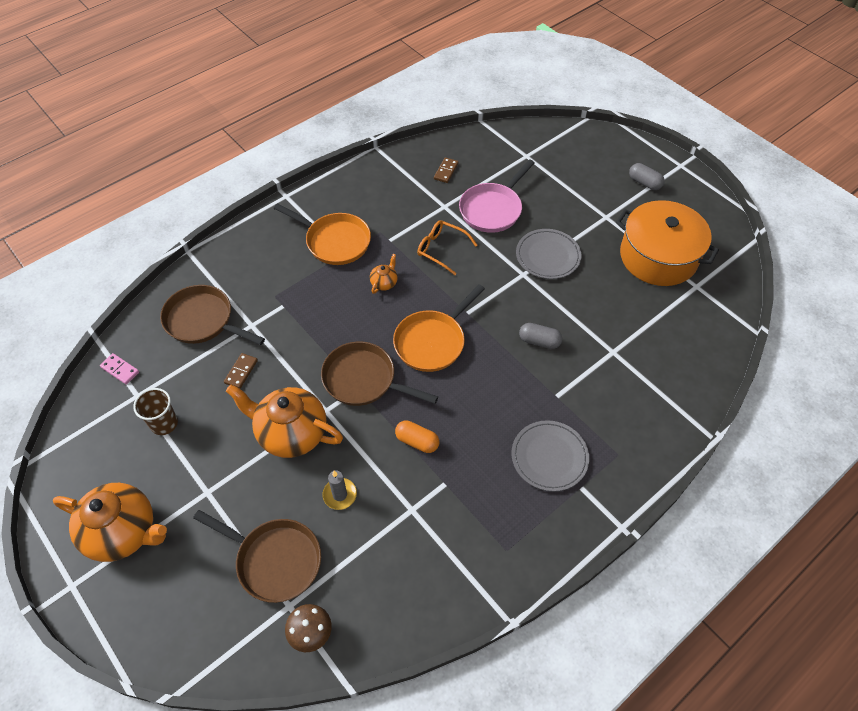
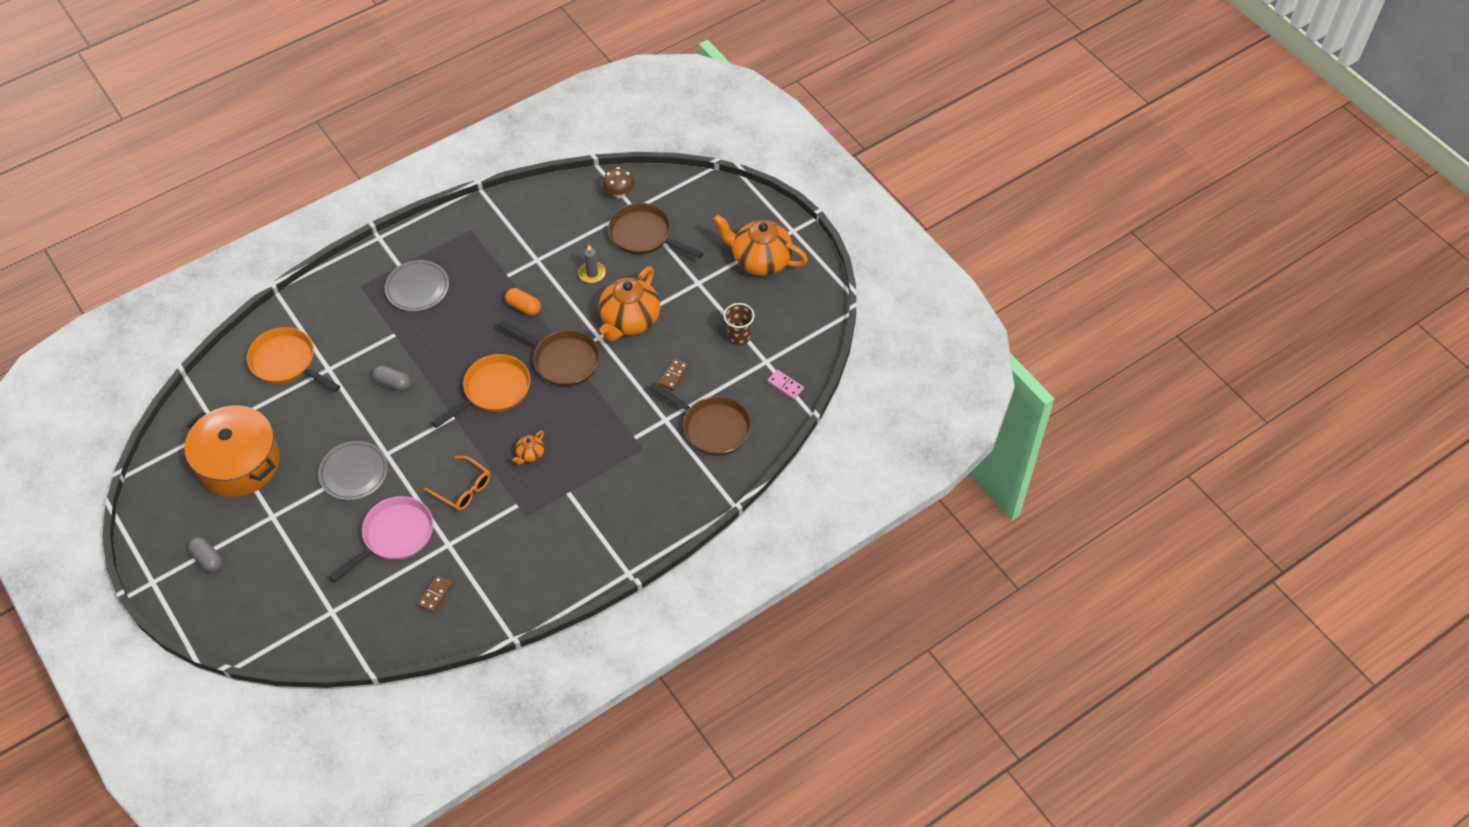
camera: 175 degrees left, 0 degrees up
(291, 433) = (629, 321): orange teapot -> orange teapot turned 90 degrees clockwise
(335, 241) = (576, 507): orange pan -> orange pan (286, 362)

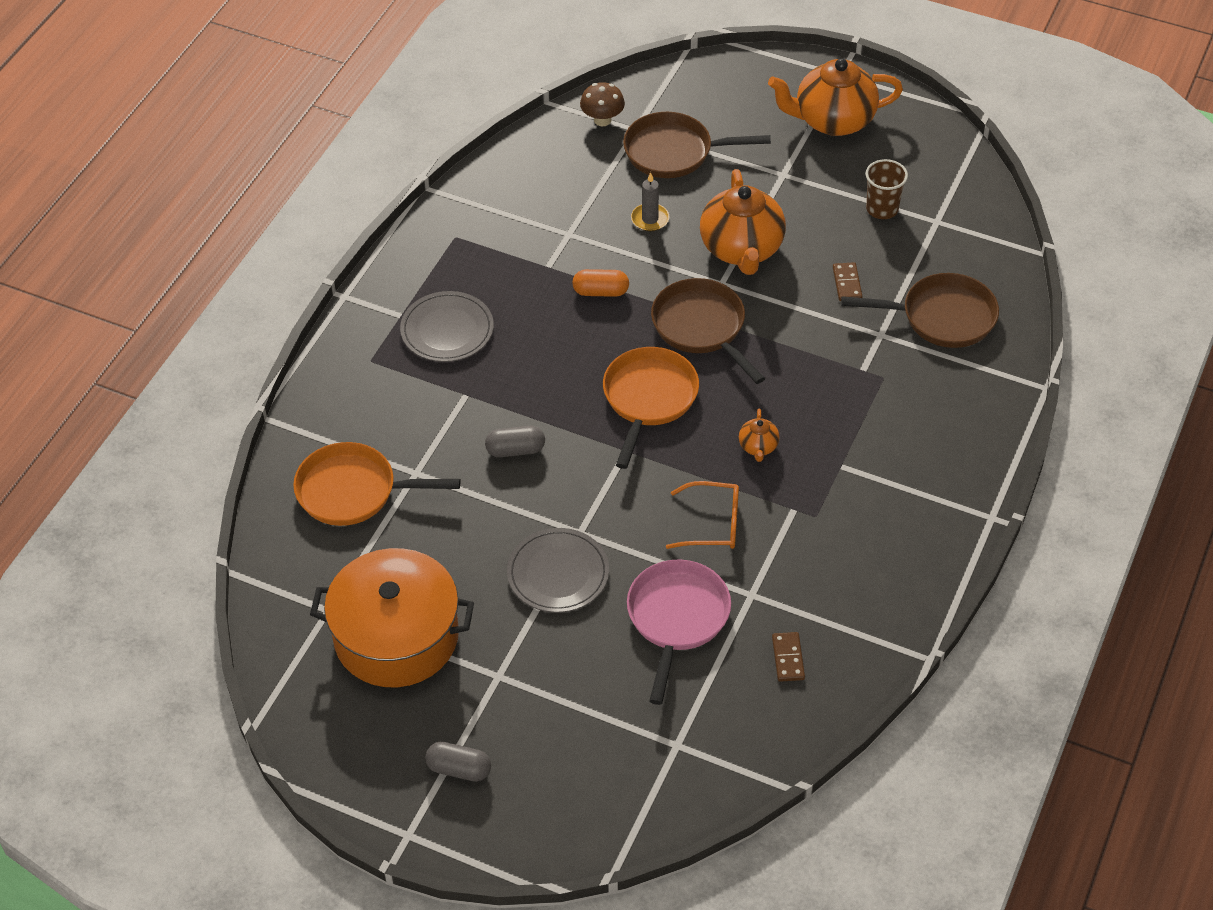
camera: 30 degrees left, 5 degrees down
(562, 360) = (701, 327): brown pan -> brown pan turned 120 degrees counterclockwise
(785, 385) = (981, 236): pink domino -> none

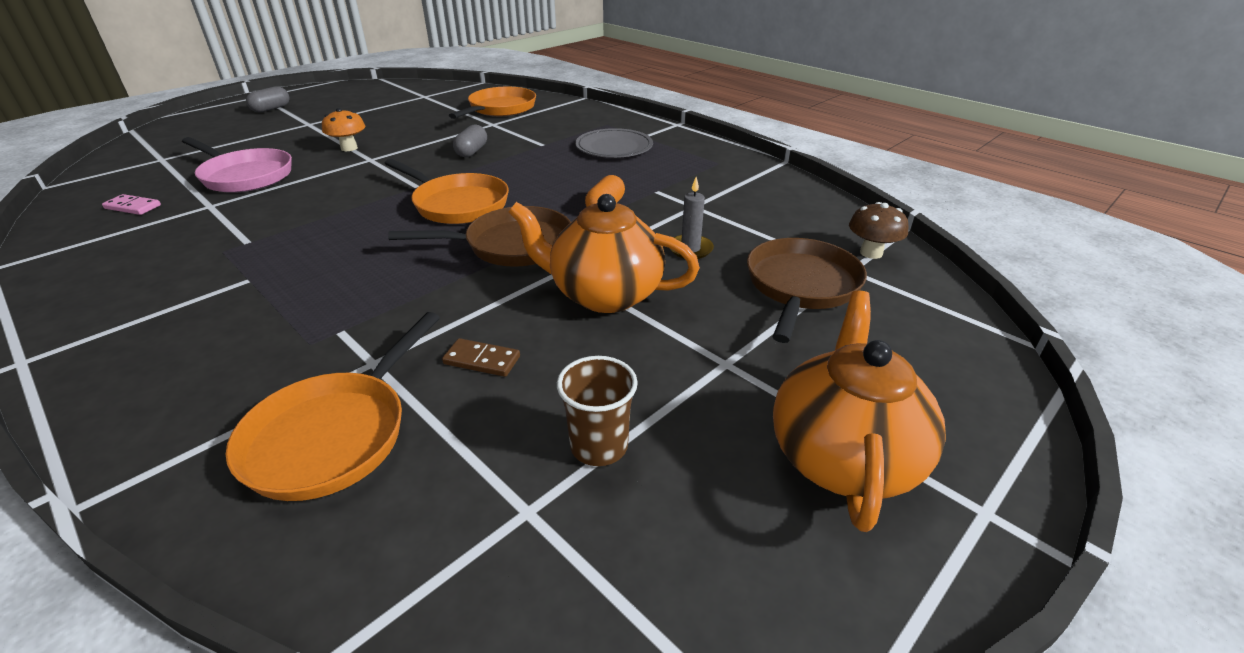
camera: 110 degrees right, 15 degrees down
(396, 636) = (380, 106): orange pot -> none
(558, 573) = (349, 148): grey plate -> orange mushroom
(712, 524) = (296, 204): orange glasses -> none
(758, 447) = (336, 241): orange teapot -> none
(788, 658) = (133, 207): brown domino -> pink domino
(942, 317) = (334, 435): brown pan -> orange pan

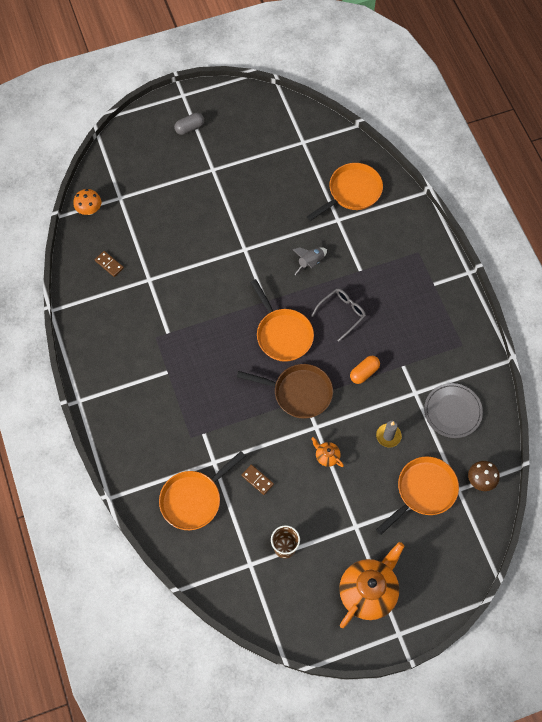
camera: 25 degrees right, 30 degrees up
(133, 207) = (109, 264): pink domino -> brown domino
(245, 176) = (168, 245): pink pan -> none
(349, 148) = (234, 225): orange mushroom -> orange mushroom (89, 210)
(472, 151) = (310, 263): grey capsule -> grey rocket
(538, 174) = (341, 314): none -> grey glasses
(604, 294) = (327, 456): orange teapot -> orange teapot, size x0.44
(614, 147) = (405, 294): grey plate -> grey plate (452, 411)
(801, 286) = (423, 491): brown pan -> orange pan

